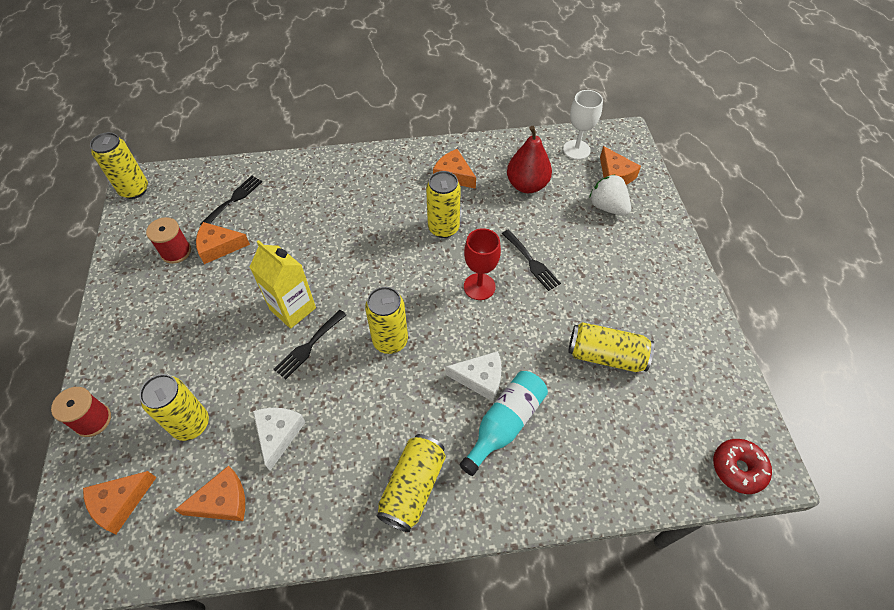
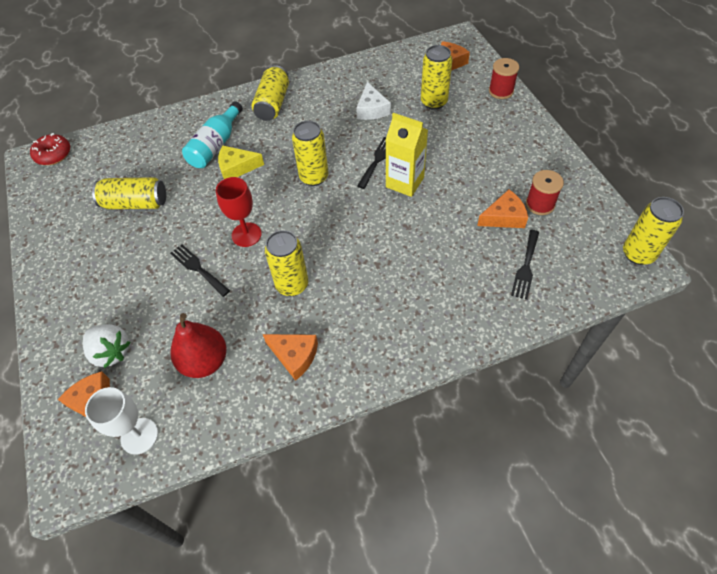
camera: 170 degrees right, 0 degrees up
(222, 501) = (388, 75): orange cheese -> none
(480, 378) = (237, 167): white cheese -> yellow cheese

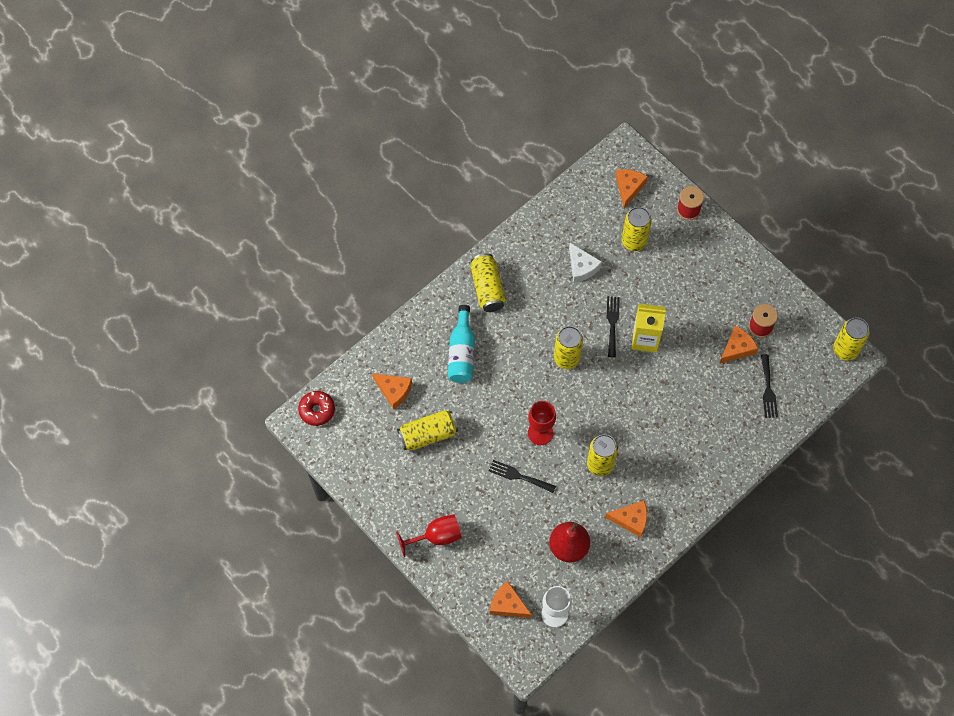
camera: 25 degrees left, 10 degrees up
(73, 300) = (436, 537): none -> red goblet
(111, 352) = (495, 565): white strawberry -> none
(132, 158) = (394, 391): none -> orange cheese
(237, 167) = (494, 370): yellow cheese -> none

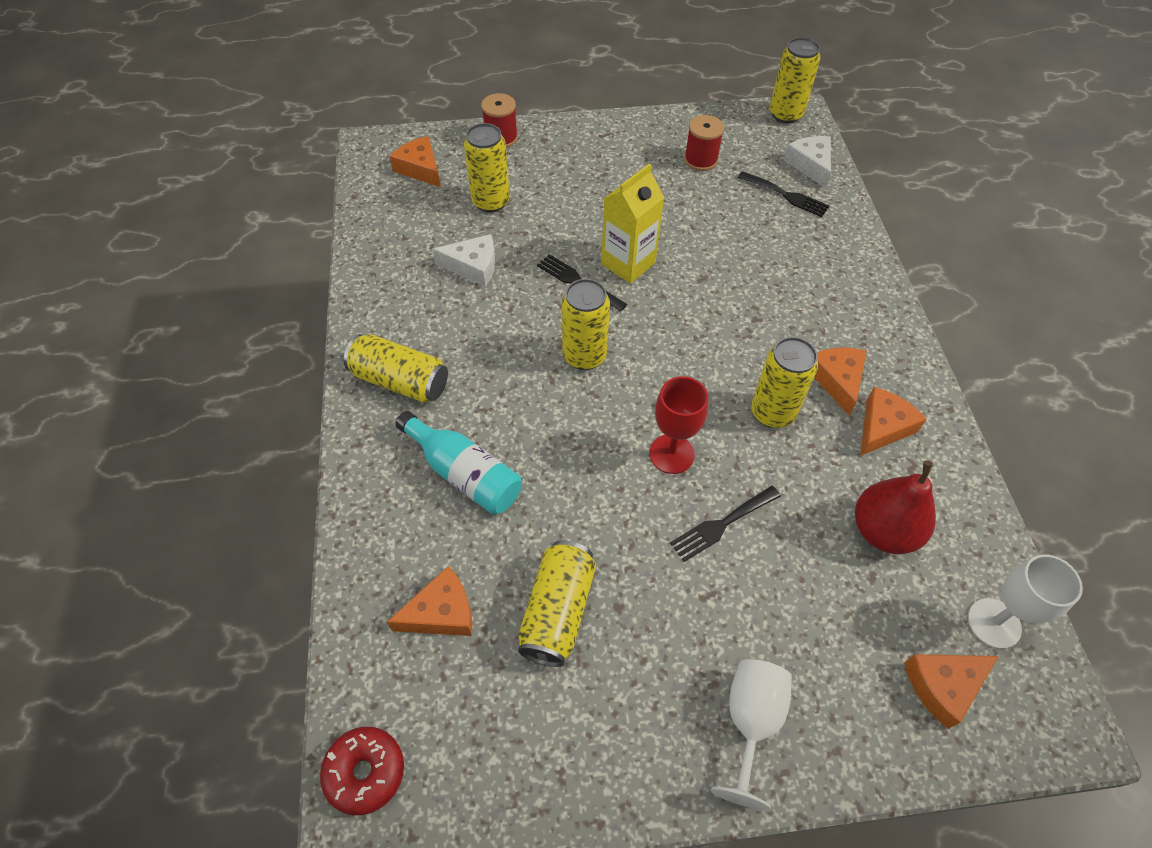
camera: 55 degrees left, 10 degrees down
(436, 537) = (750, 722): red goblet -> white goblet
(737, 348) = (711, 192): orange cheese -> orange cheese (837, 380)
(807, 388) = (810, 165): none -> white cheese

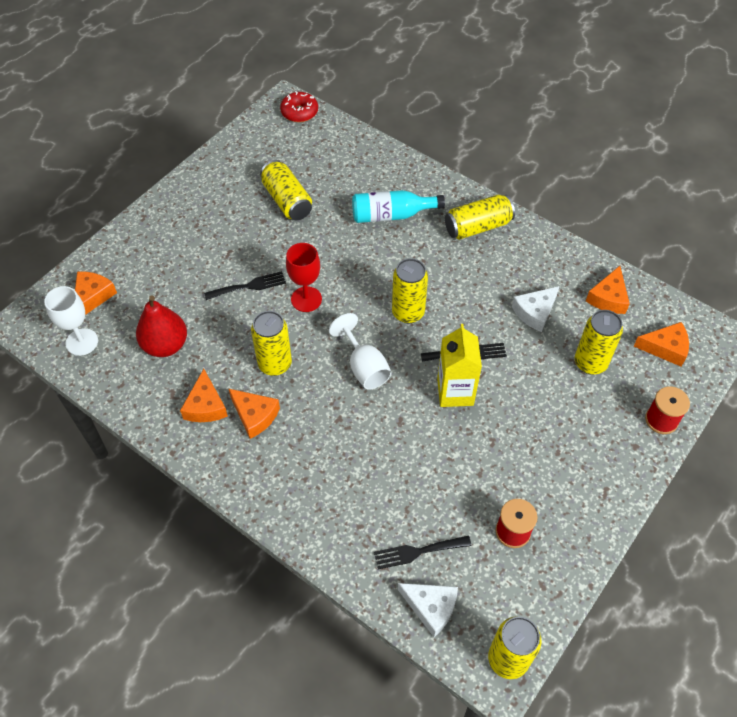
camera: 135 degrees right, 0 degrees up
(441, 612) = (333, 166): orange cheese -> orange cheese (608, 298)
(722, 525) = (249, 286): black fork -> black fork turned 60 degrees clockwise
(750, 722) = (169, 224): white goblet -> white goblet (364, 367)

